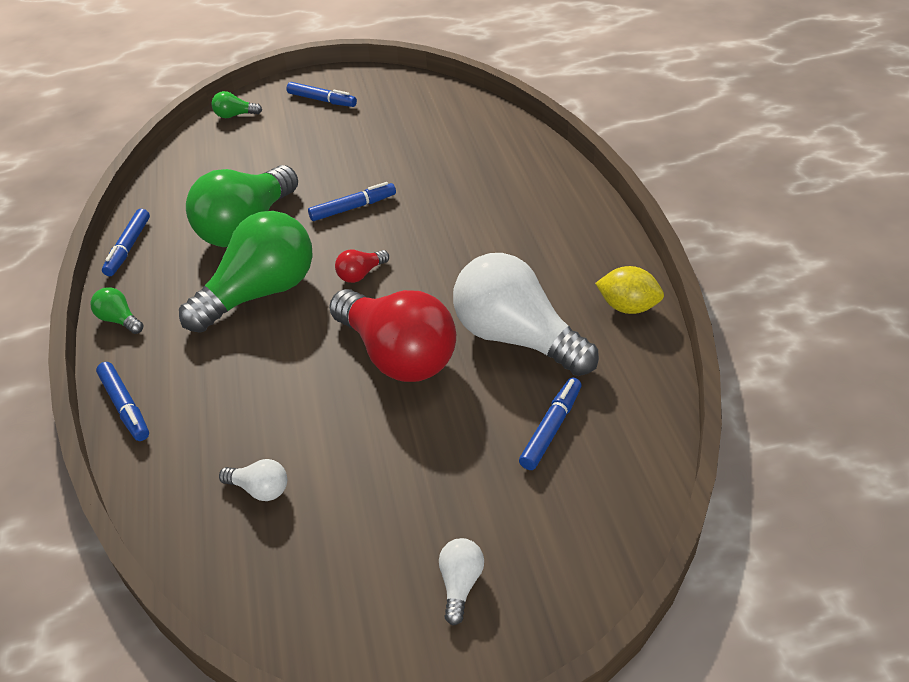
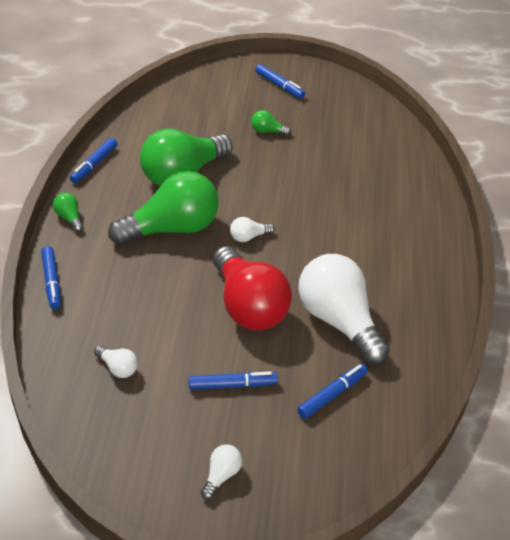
camera: 15 degrees right, 0 degrees up
(235, 115) = (209, 79): green light bulb -> green light bulb (267, 131)
(353, 208) = (265, 183): blue marker -> blue marker (232, 385)
(361, 274) = (248, 237): red light bulb -> white light bulb
(628, 307) = (433, 325): yellow lemon -> none

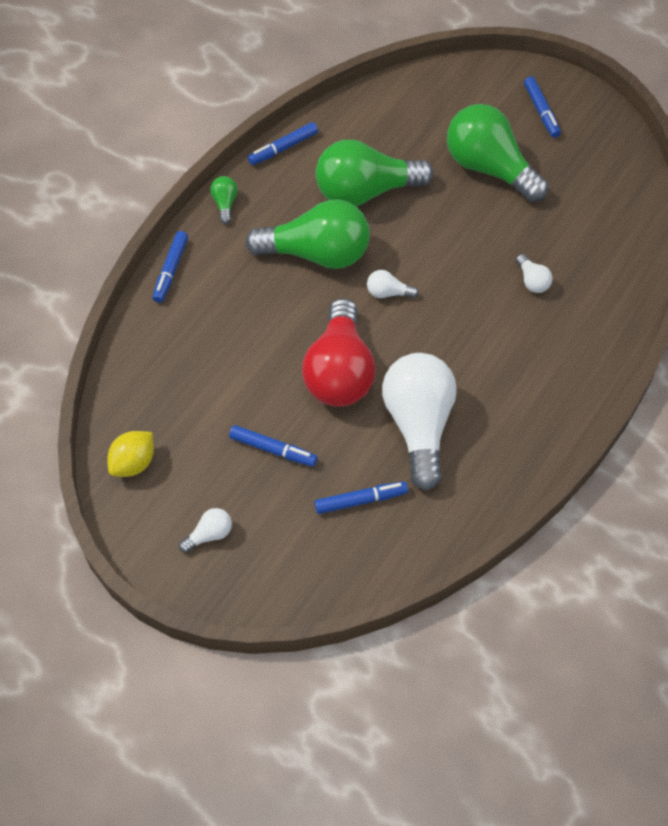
camera: 30 degrees right, 15 degrees up
(113, 445) = (134, 463): none -> yellow lemon
(118, 368) = (180, 387): white light bulb -> white light bulb (532, 281)
(267, 131) = (489, 168): green light bulb -> green light bulb, size x2.43

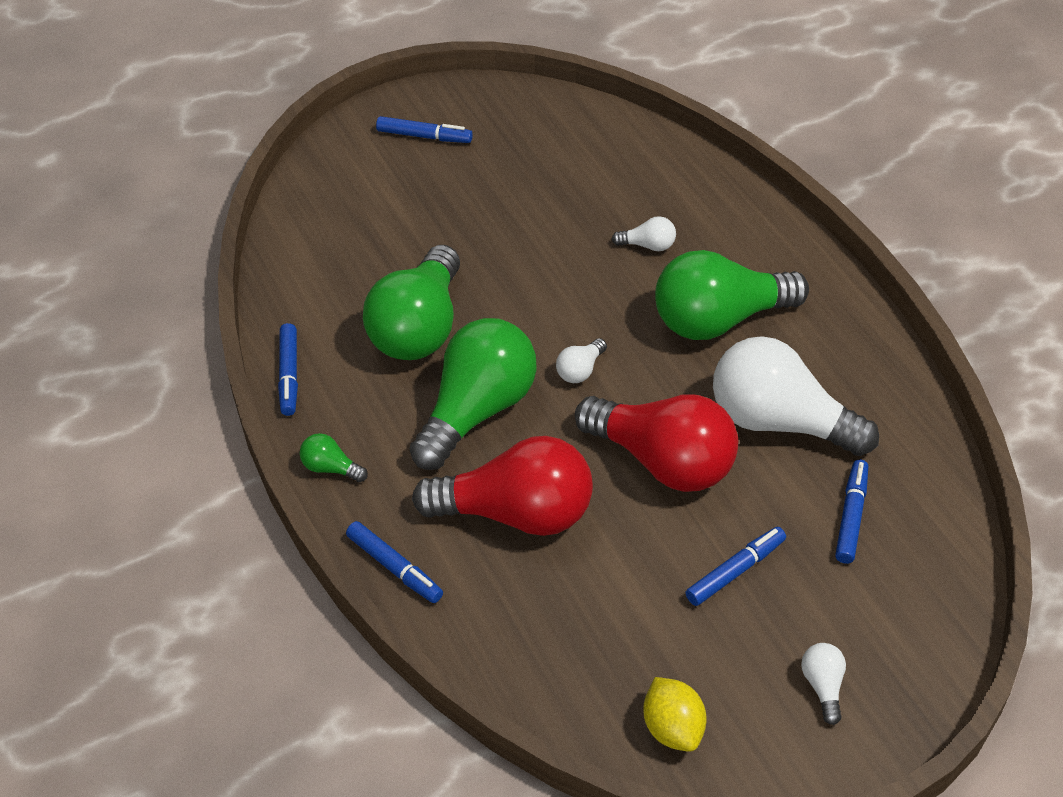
camera: 60 degrees left, 10 degrees down
(248, 312) = (516, 513): none -> red light bulb
(489, 168) = (469, 211): green light bulb -> green light bulb (719, 320)

